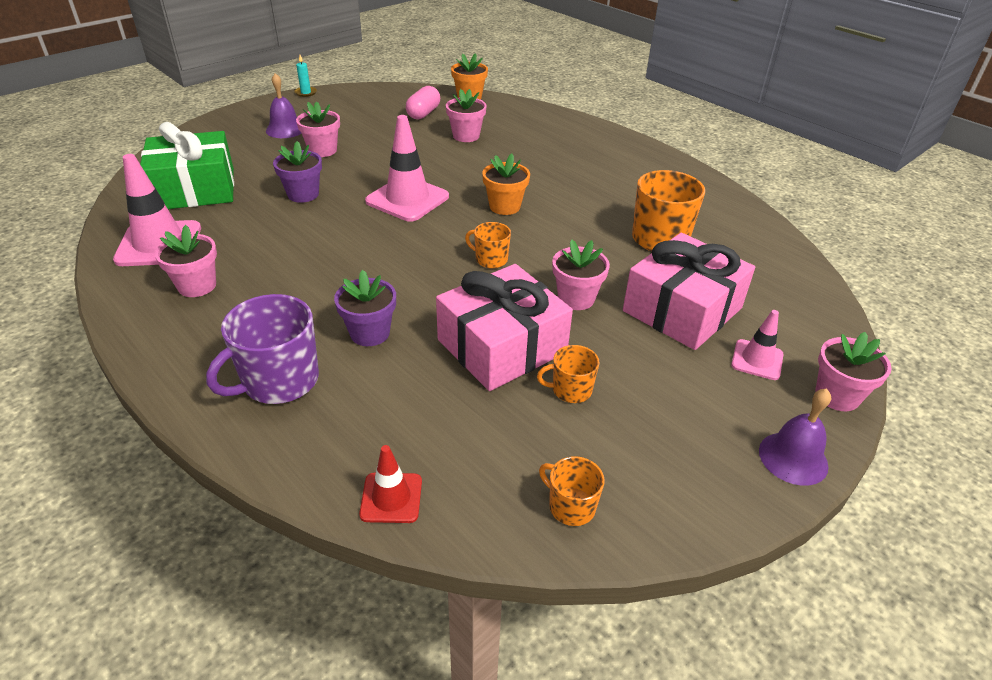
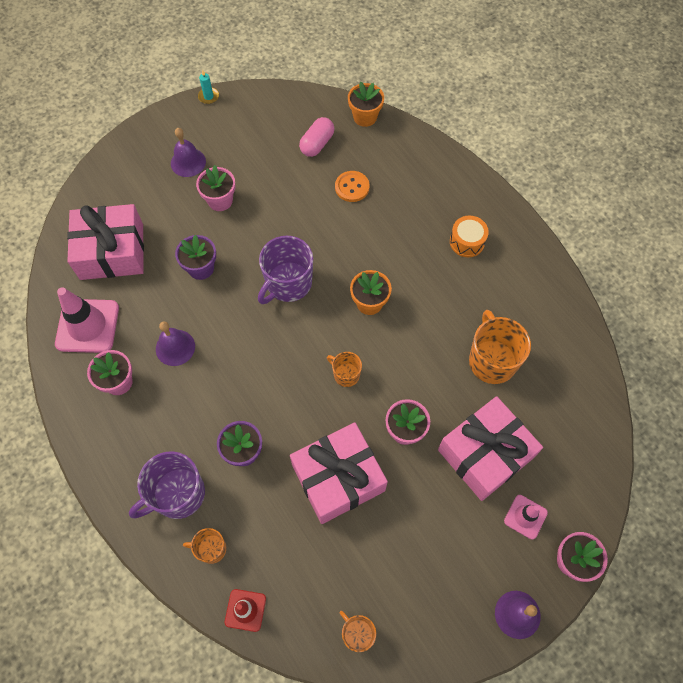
camera: 10 degrees right, 25 degrees up
(195, 189) = (112, 251): green gift -> pink gift
(273, 253) = (175, 347): none -> purple bell
(407, 199) = (288, 283): pink traffic cone -> purple mug
(466, 136) = (352, 187): pink flower pot -> orange button
(570, 390) = (379, 530): orange mug -> orange mug (211, 549)
(598, 162) = (467, 242): none -> orange drum

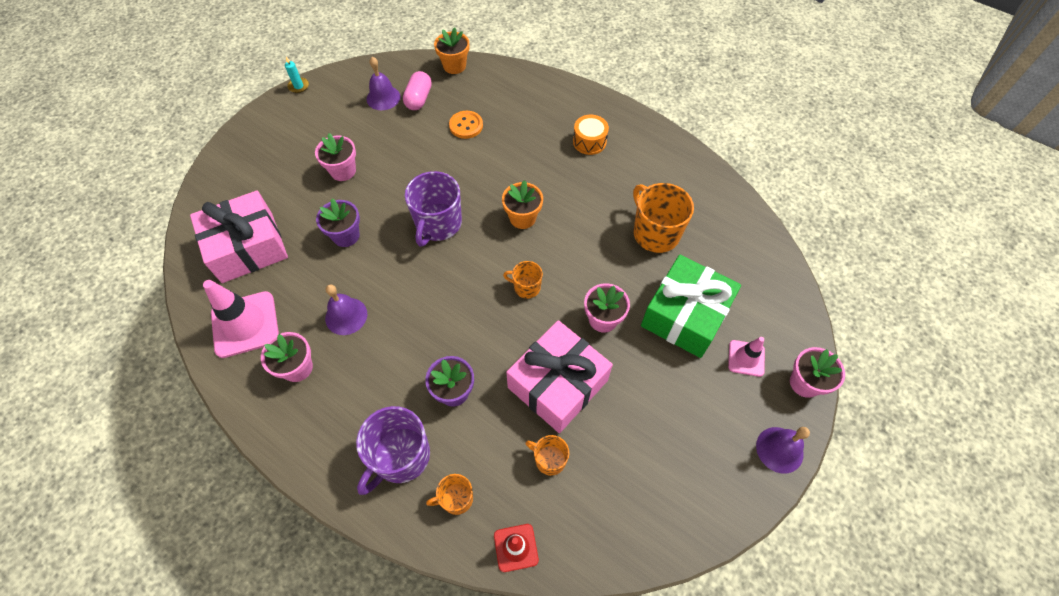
camera: 20 degrees left, 5 degrees down
(188, 162) = (298, 146): purple bell -> purple bell (383, 98)
(357, 633) = (638, 527): orange mug -> orange mug (549, 459)
(485, 454) = (685, 315): pink gift -> green gift

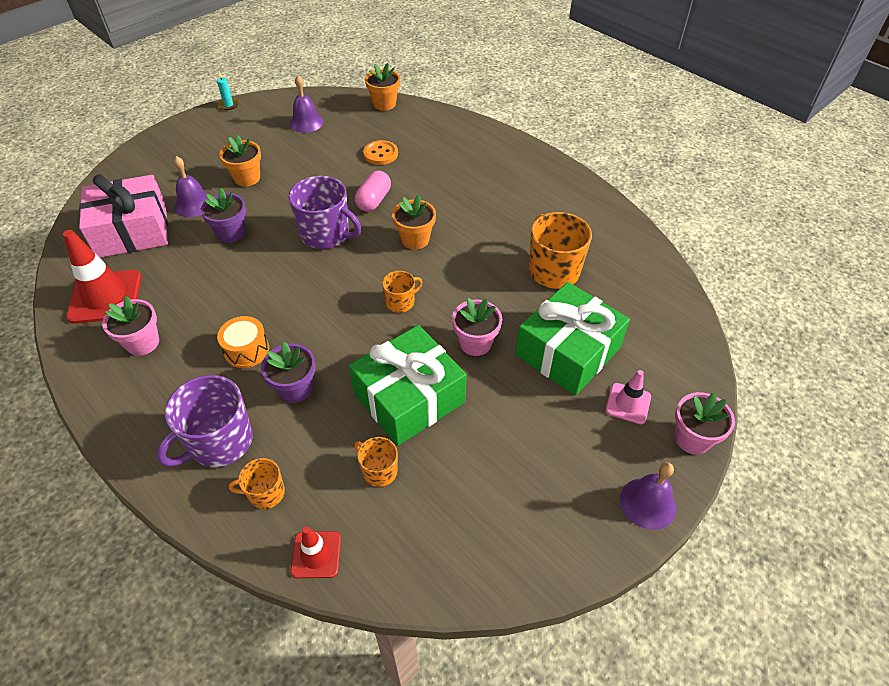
camera: 10 degrees right, 10 degrees down
(245, 324) = (105, 297): pink traffic cone -> red traffic cone
(343, 171) = (247, 178): pink flower pot -> orange flower pot
(346, 316) = (207, 303): purple bell -> purple bell (194, 204)
(419, 99) = (340, 127): pink capsule -> pink capsule (374, 200)
(438, 224) = (326, 234): purple mug -> purple mug turned 90 degrees counterclockwise
(526, 287) = (401, 302): orange mug -> orange mug turned 120 degrees clockwise
(557, 384) = (409, 397): pink gift -> green gift
(589, 141) = (503, 181): orange drum -> orange drum (247, 350)

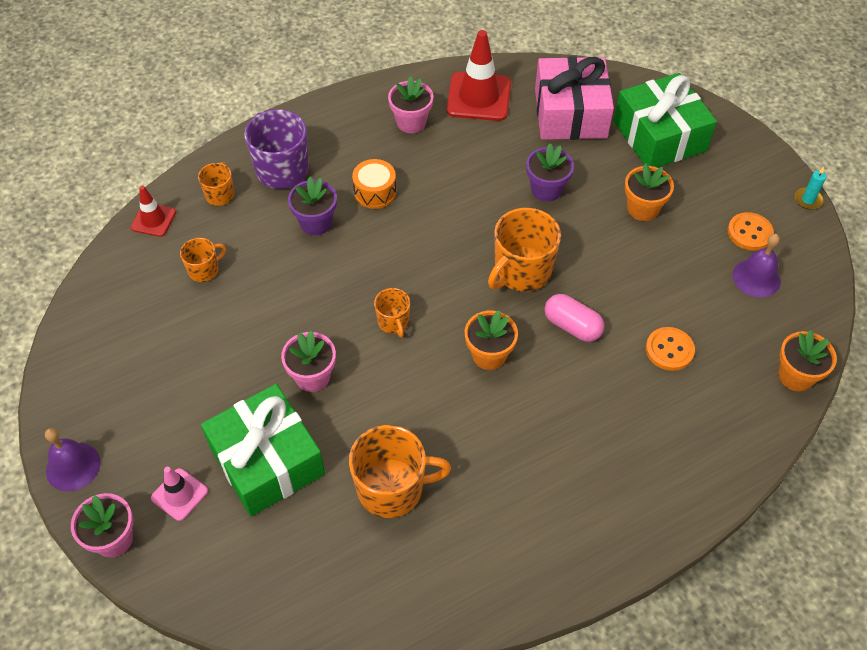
camera: 105 degrees right, 5 degrees up
(194, 204) = (604, 161): purple bell -> none
(264, 127) = (749, 233): none -> orange button
(326, 234) = (521, 271): purple mug -> orange mug
(409, 397) = (269, 305): green gift -> green gift (659, 136)

